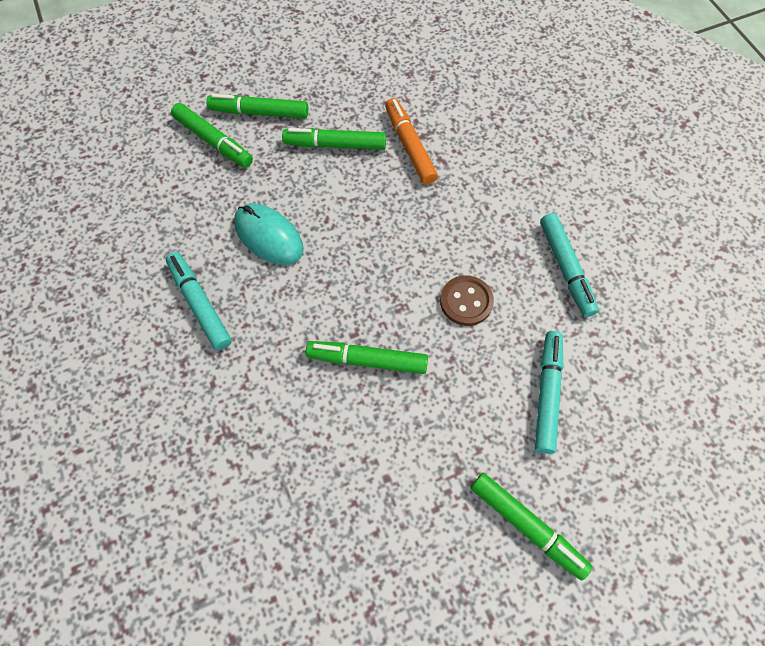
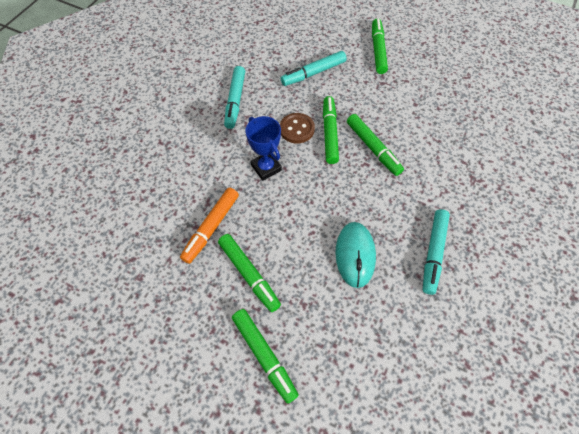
camera: 130 degrees left, 5 degrees down
(213, 141) = (320, 365): green marker -> green marker (330, 133)
(438, 234) = (266, 168): none -> blue trophy
(565, 268) = (235, 101): turquoise marker -> turquoise marker turned 150 degrees clockwise

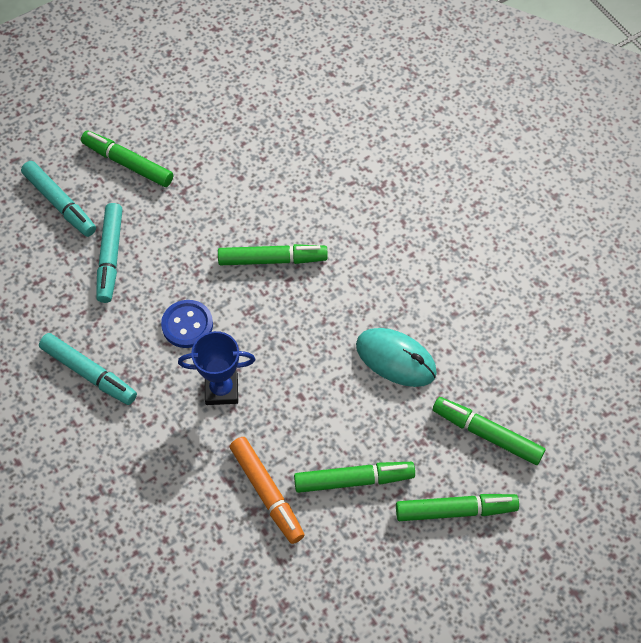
camera: 60 degrees left, 0 degrees up
(297, 129) = (187, 325): brown button -> blue button
(330, 133) = (219, 292): green marker -> green marker (487, 434)
(433, 253) = (439, 284): turquoise marker -> turquoise marker (60, 203)

